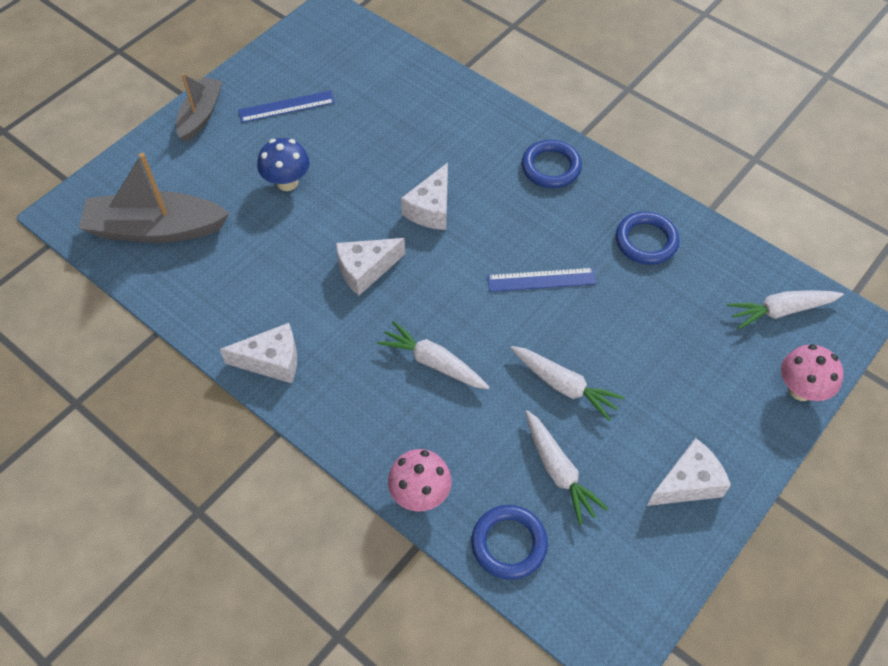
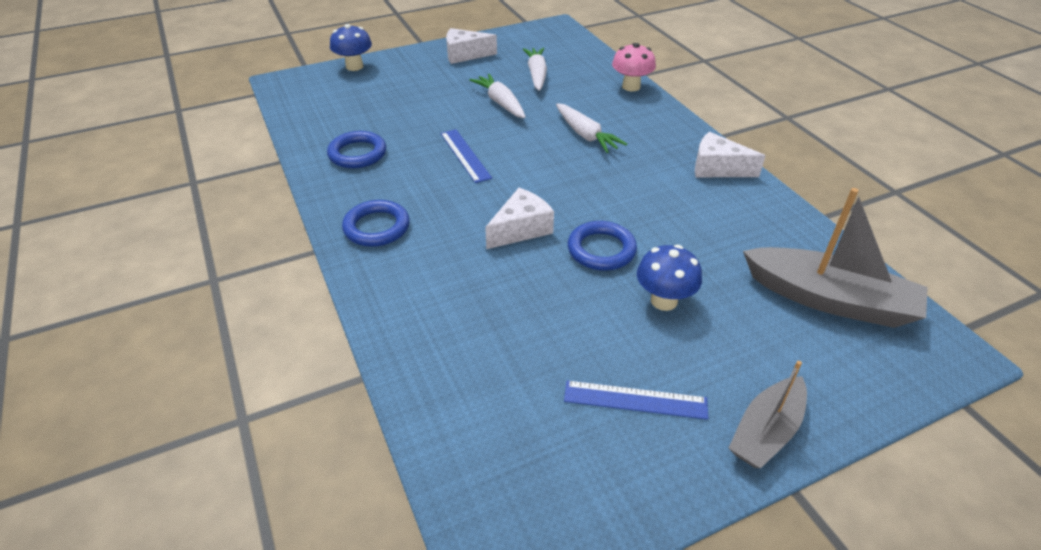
camera: 155 degrees left, 15 degrees down
(365, 270) = (611, 202): white cheese -> none
(509, 544) = (588, 60): blue ring -> blue ring (601, 250)
(541, 280) = (465, 155): blue ruler -> blue ruler turned 45 degrees clockwise
(781, 311) = (315, 96): white carrot -> none
(800, 389) = (354, 66): pink mushroom -> blue mushroom

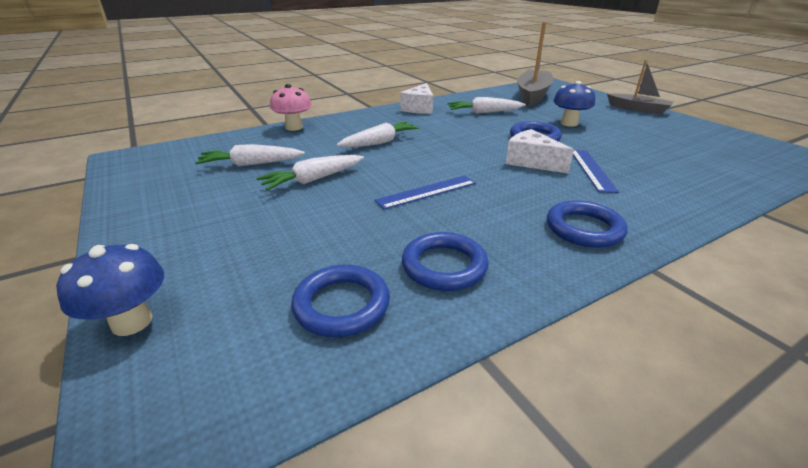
camera: 95 degrees left, 10 degrees down
(338, 118) = (341, 305): none -> blue ring
(465, 55) = (164, 210): white cheese -> none
(635, 399) = (655, 130): blue ruler -> blue ruler (591, 170)
(707, 223) = (484, 112): none -> white carrot

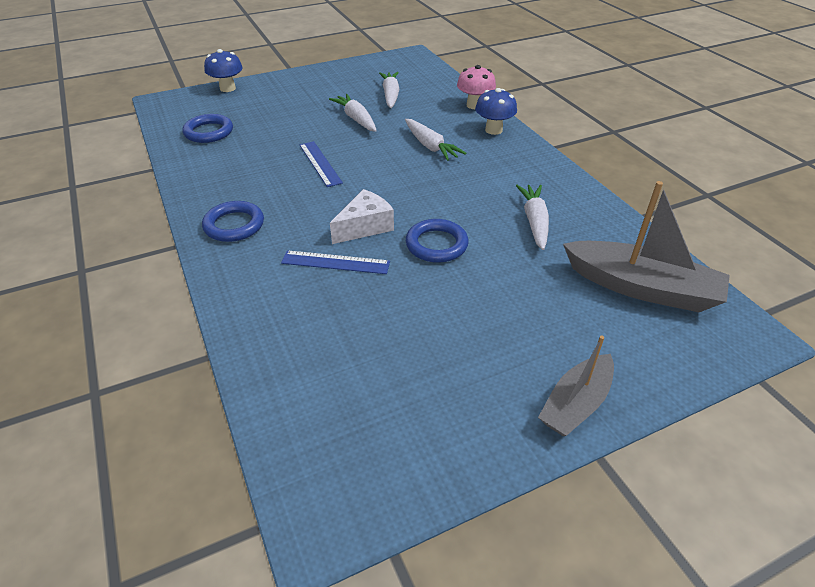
camera: 95 degrees right, 10 degrees up
(419, 108) = (547, 174): white cheese -> none
(444, 266) = (223, 162): blue ring -> none
(569, 123) = (490, 289): blue mushroom -> blue mushroom (493, 130)

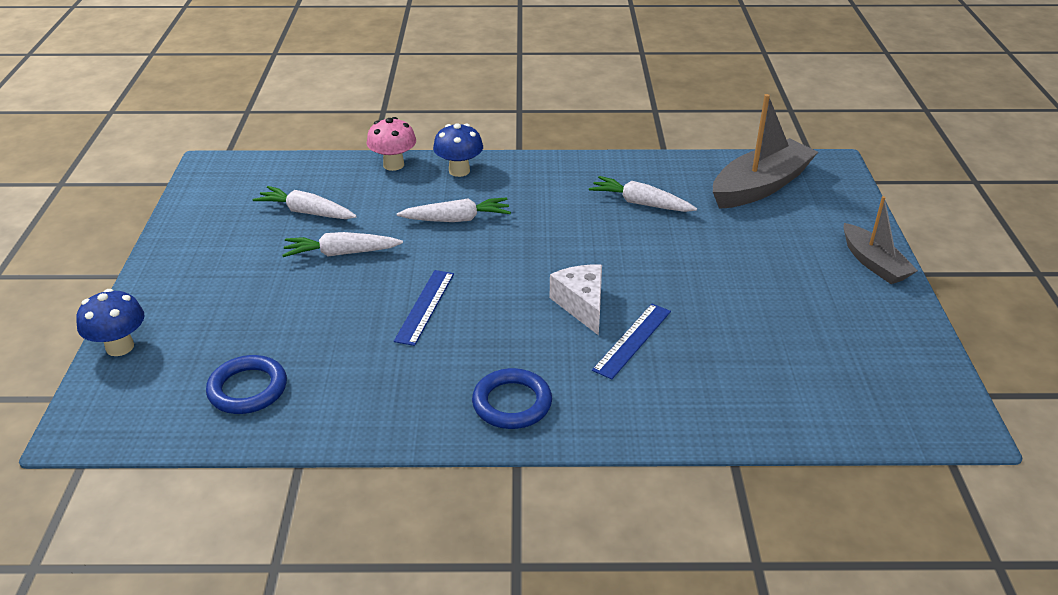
camera: 65 degrees left, 5 degrees down
(320, 163) = (425, 306): blue ruler -> blue ruler turned 75 degrees counterclockwise
(436, 244) = (641, 268): blue ring -> none

